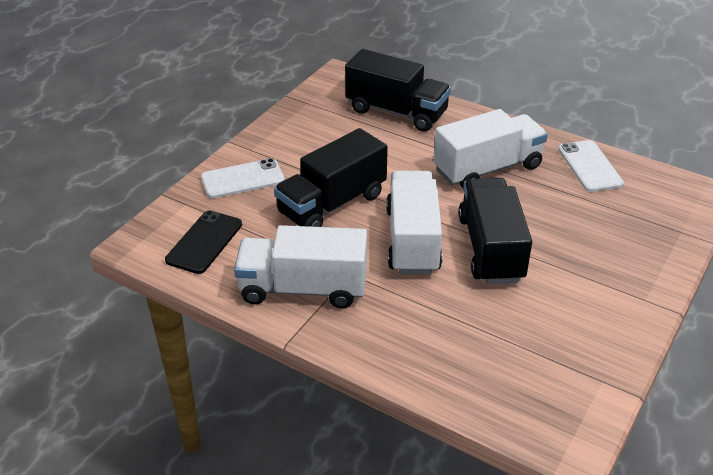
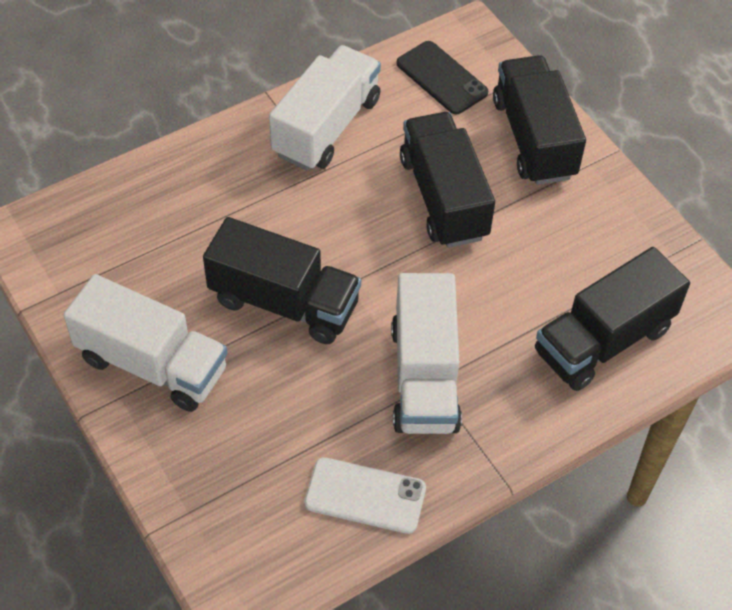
camera: 115 degrees right, 15 degrees up
(242, 179) = (533, 138): white phone -> black truck
(412, 240) = (341, 241): white truck -> white truck (152, 364)

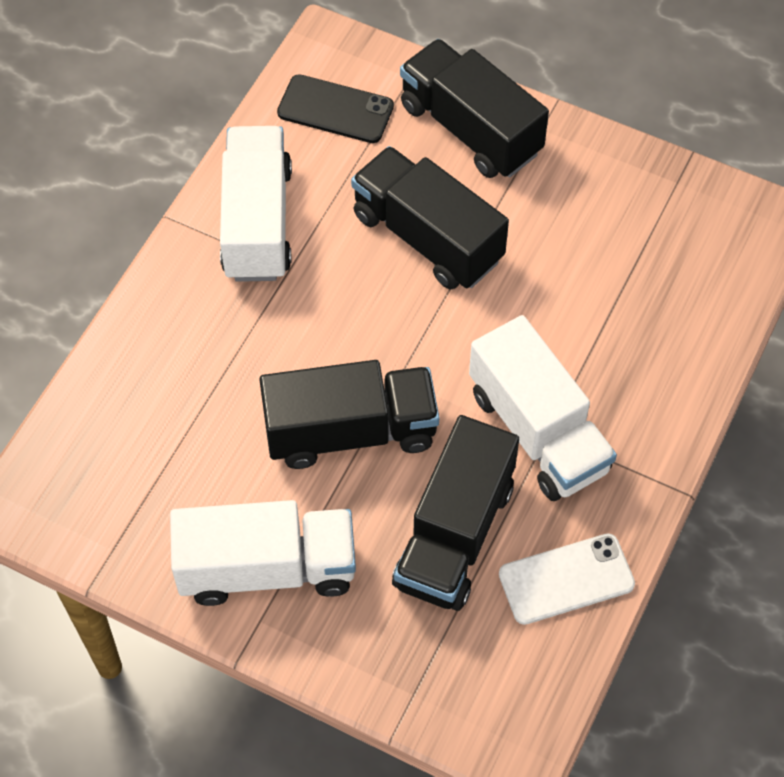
camera: 30 degrees left, 5 degrees up
(603, 340) = (674, 303): black truck -> black truck (454, 535)

